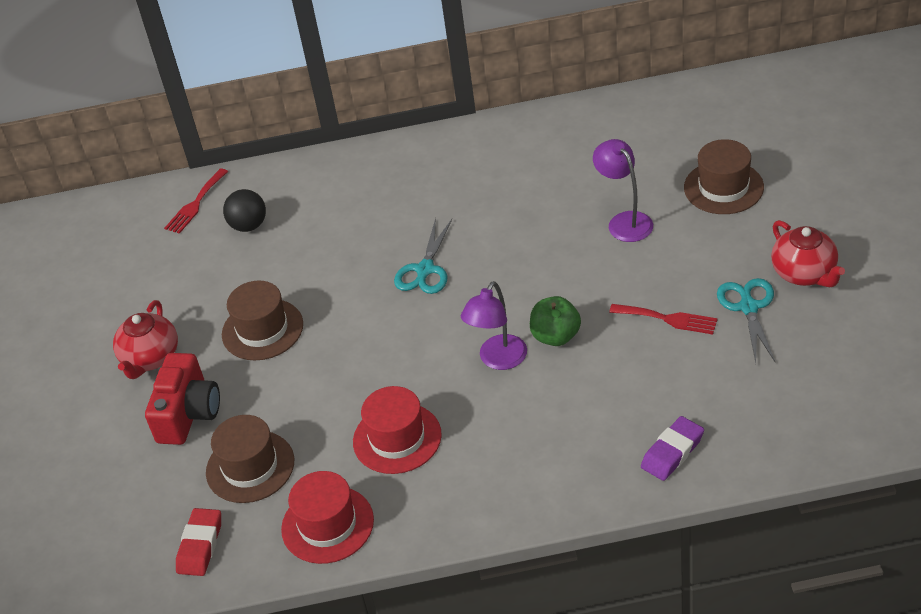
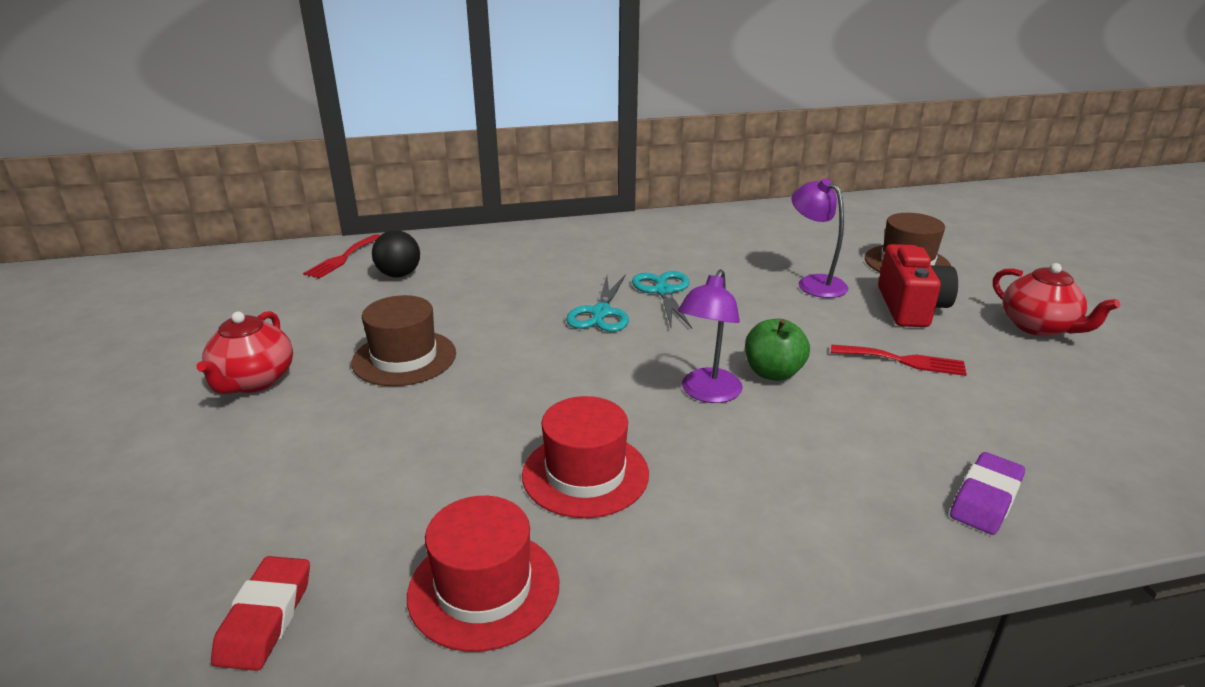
camera: 10 degrees left, 15 degrees down
(188, 414) = (289, 440): red camera -> red camera (910, 307)
(250, 467) = (367, 505): brown hat -> none
(748, 306) = (993, 352): turquoise scissors -> turquoise scissors (663, 291)

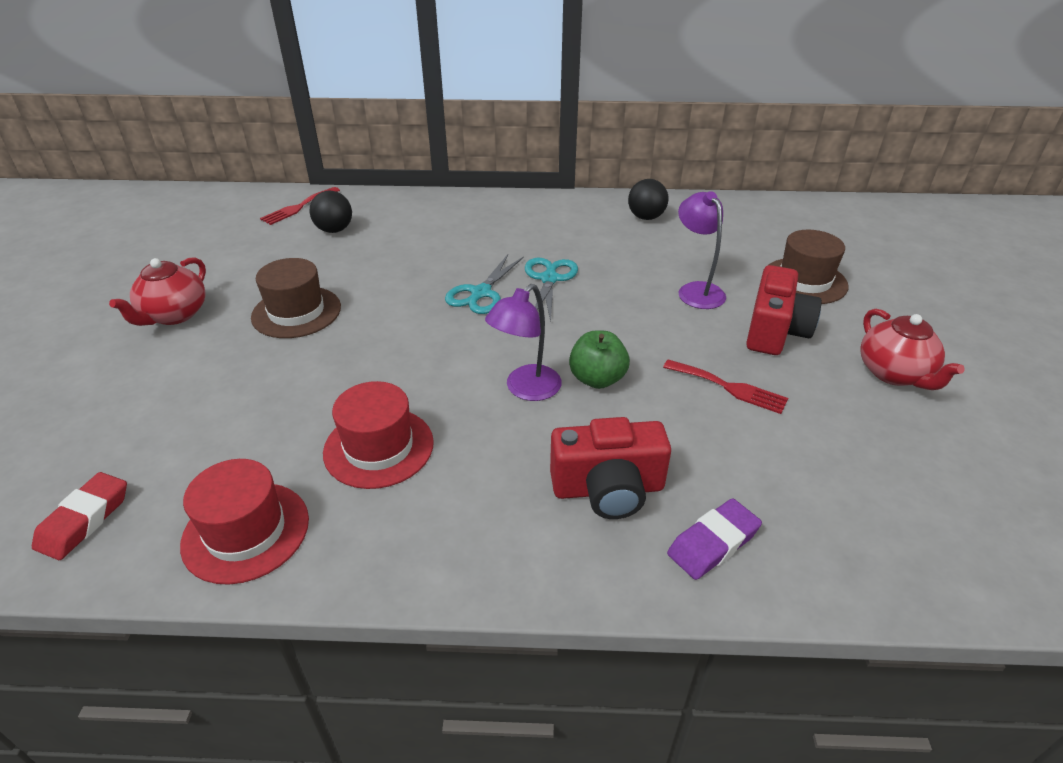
camera: 15 degrees right, 10 degrees up
(723, 227) = (646, 217): none -> black ball
(852, 470) = (608, 489): none -> red camera

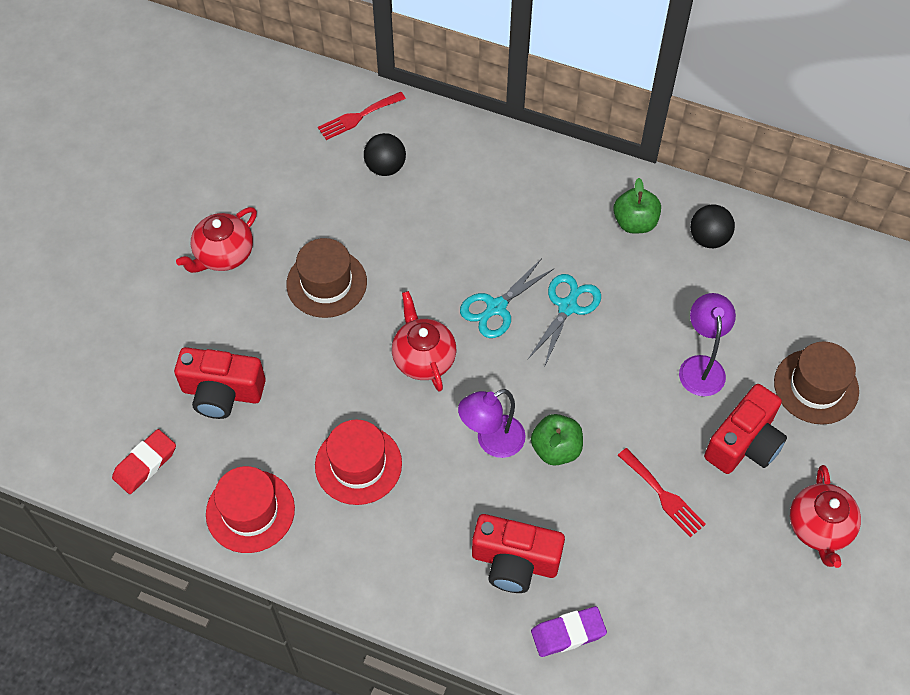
camera: 20 degrees right, 20 degrees up
(188, 424) = (222, 393): none -> red camera
(421, 343) = (423, 358): none -> red teapot
(578, 220) = (634, 223): none -> green apple

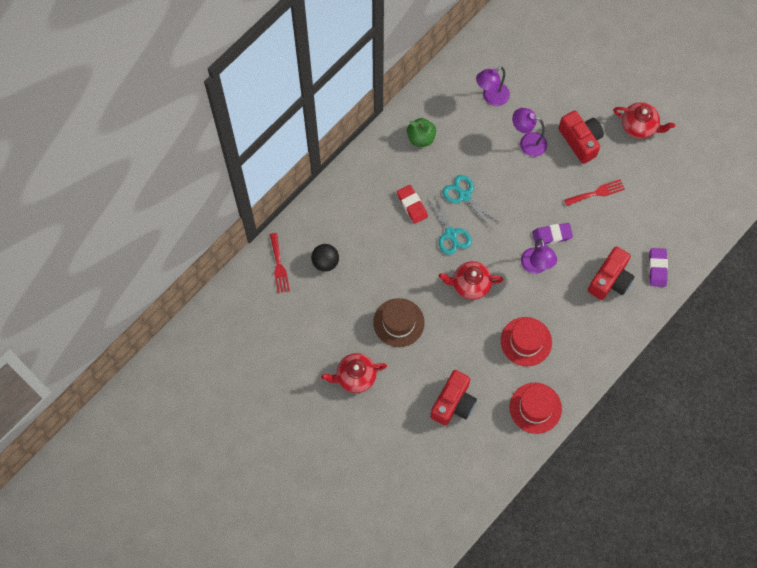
camera: 70 degrees left, 10 degrees up
(145, 464) = (486, 458): red eraser -> red eraser (412, 205)
(223, 255) = (355, 377): red teapot -> red teapot turned 105 degrees clockwise
(556, 449) = (552, 235): green apple -> purple eraser
(708, 238) = (446, 104): black ball -> none
(751, 294) = (491, 97): none -> purple lamp
(816, 386) = (559, 91): brown hat -> none

